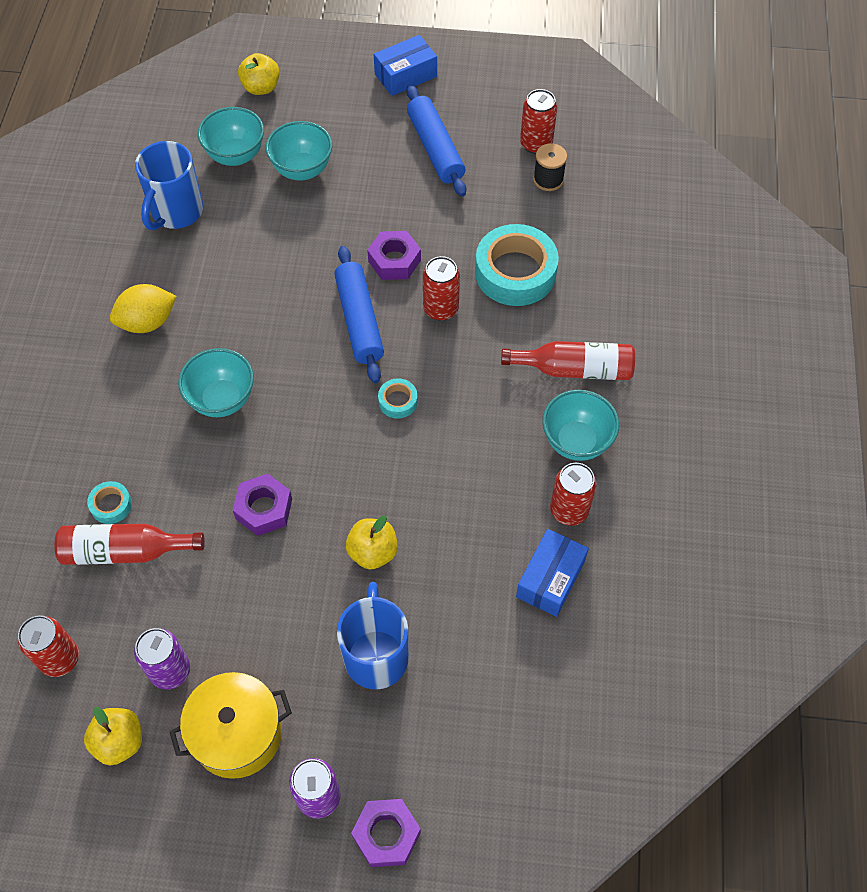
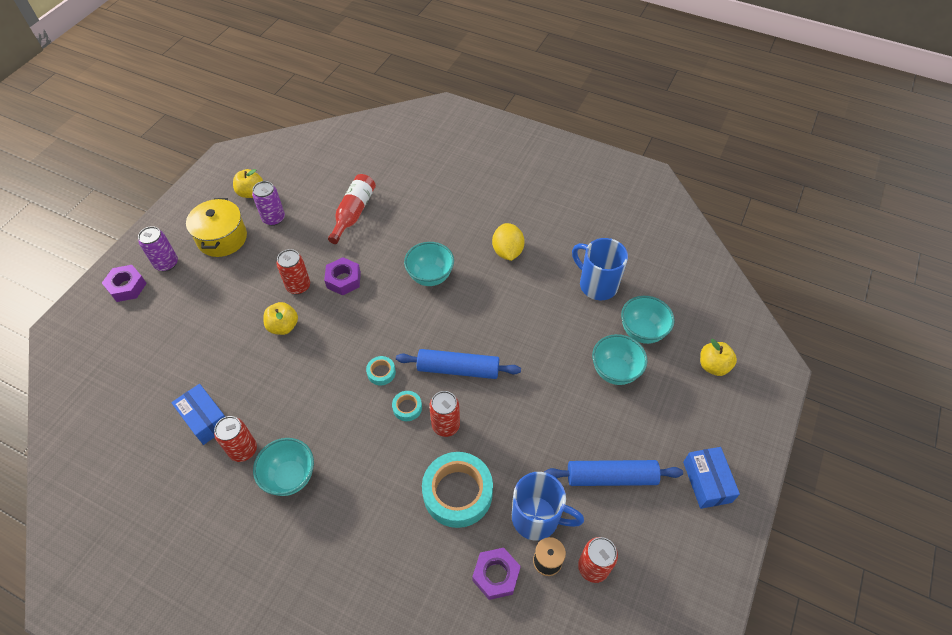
camera: 110 degrees right, 5 degrees down
(60, 658) = (309, 178): red can -> red can (298, 286)
(111, 505) = (385, 212): turquoise tape -> turquoise tape (407, 408)
(376, 655) = (221, 310): blue mug -> blue mug (537, 518)
(394, 261) = (503, 408): purple nut -> purple nut (496, 575)
(574, 369) = (349, 501): red bottle -> none

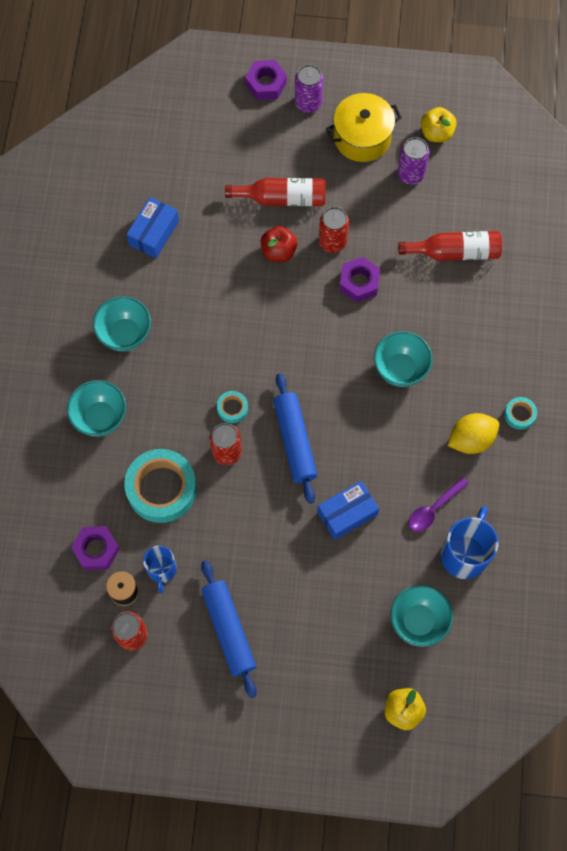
camera: 70 degrees right, 15 degrees up
(237, 308) = (282, 198): none -> red bottle
(243, 450) = (136, 281): red can -> none
(283, 326) = (278, 251): yellow apple -> red apple
(381, 372) = (262, 368): turquoise tape -> turquoise tape (519, 414)
(537, 518) = (162, 570): blue mug -> blue mug, size x0.62
(553, 292) = (434, 508): none -> purple spoon
(615, 371) = (354, 603): turquoise bowl -> turquoise bowl (100, 417)
(707, 482) = (257, 728): blue box -> blue box (347, 513)

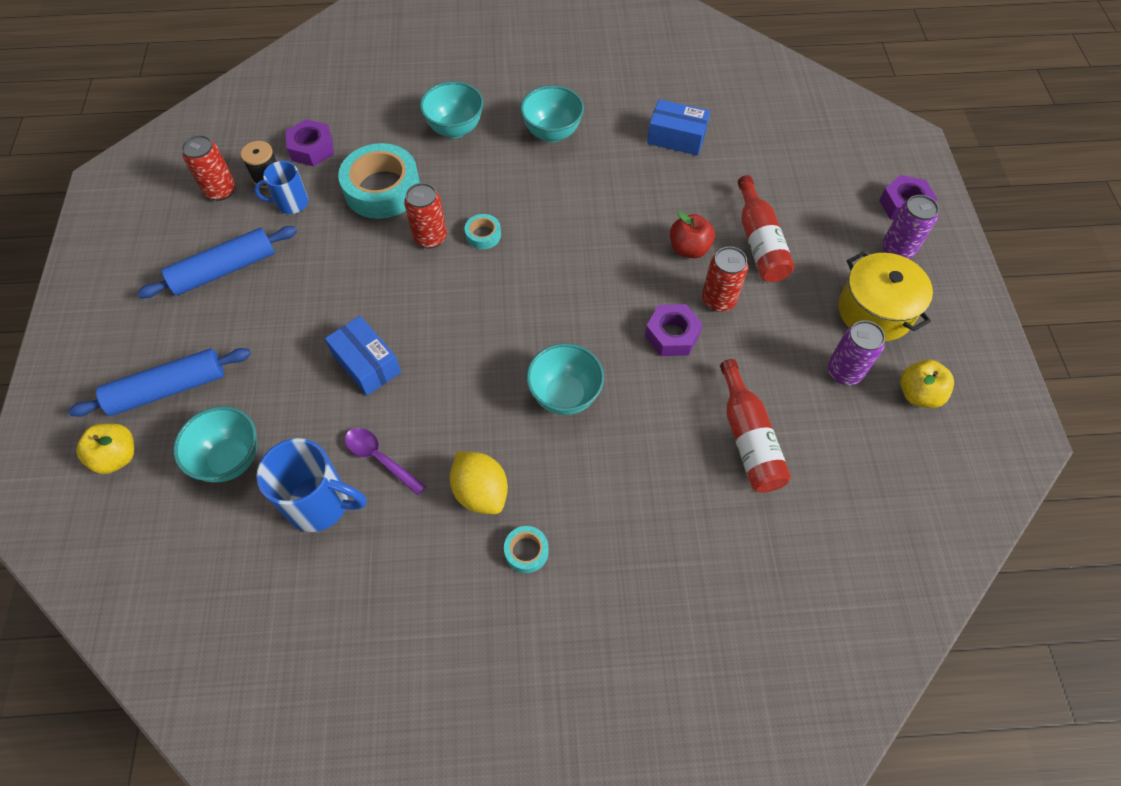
camera: 80 degrees right, 10 degrees down
(295, 441) = (452, 298): blue rolling pin -> blue rolling pin (168, 389)

